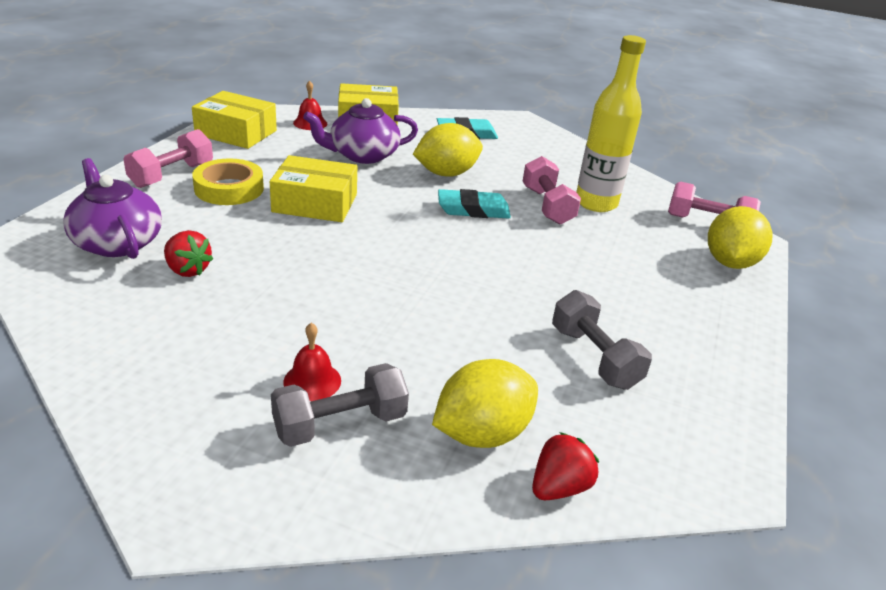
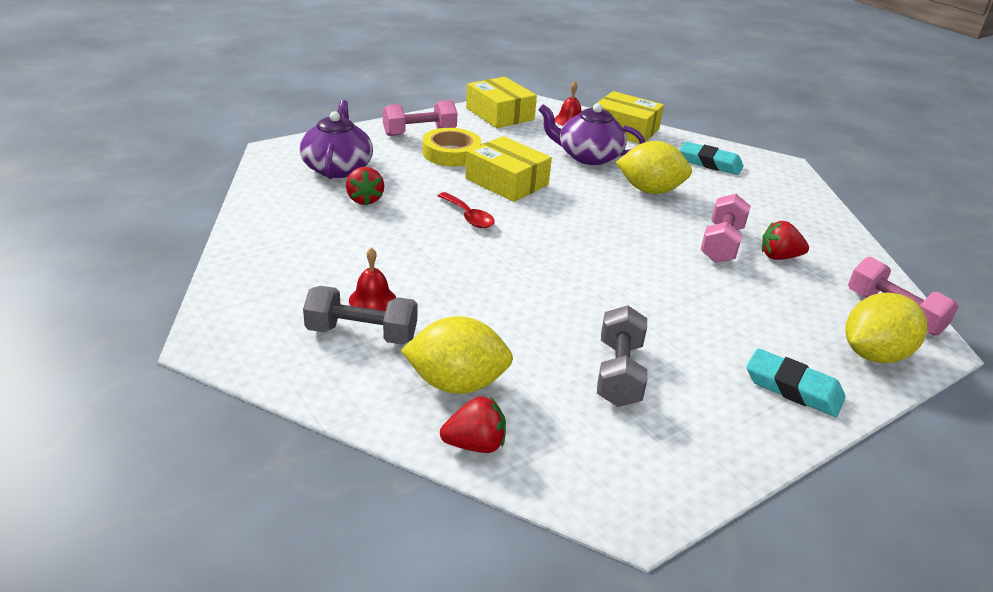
camera: 35 degrees right, 0 degrees up
(316, 252) = (468, 217): none -> red spoon
(473, 209) = (642, 226): turquoise eraser -> turquoise eraser (793, 388)
(596, 203) = (779, 257): yellow bottle -> red strawberry

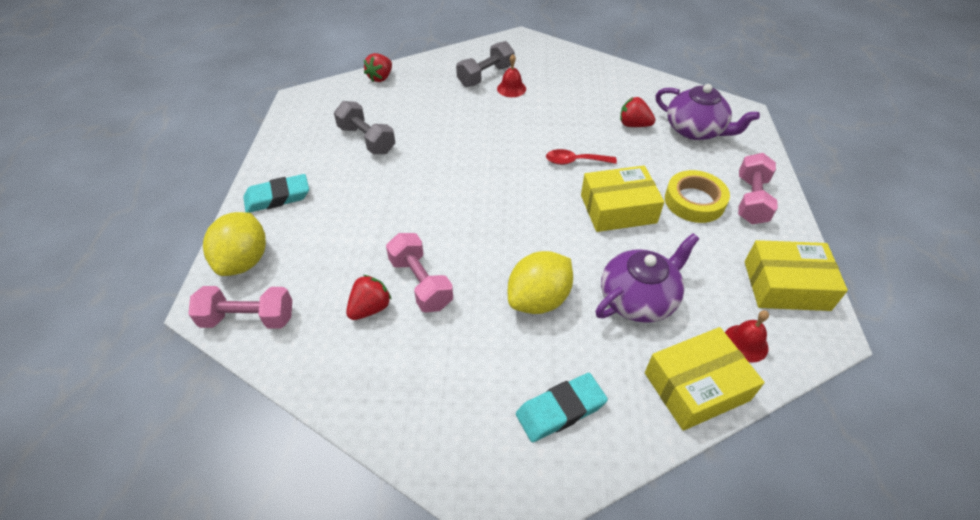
camera: 130 degrees right, 15 degrees up
(457, 384) = (420, 88): yellow lemon -> none

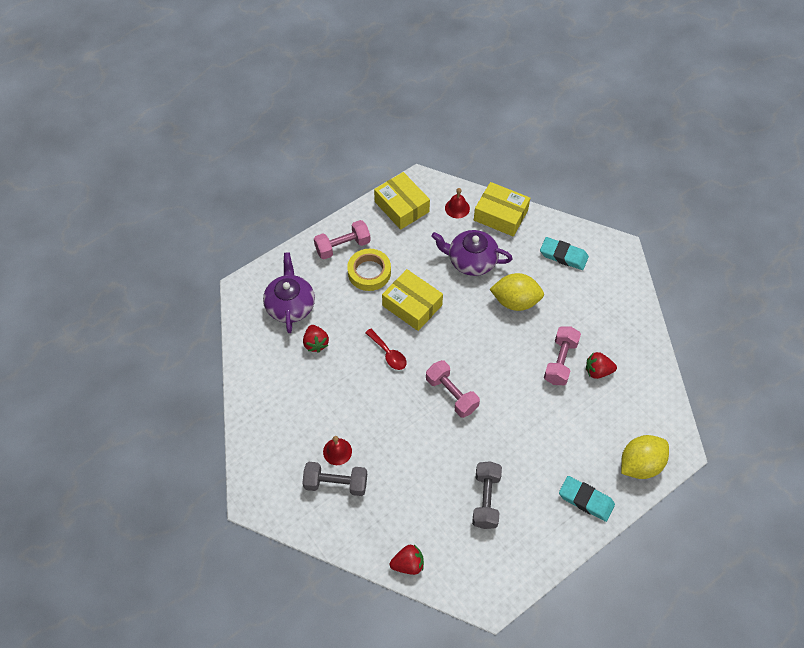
camera: 130 degrees left, 10 degrees up
(248, 318) = (662, 422): pink dumbbell -> pink dumbbell (451, 394)

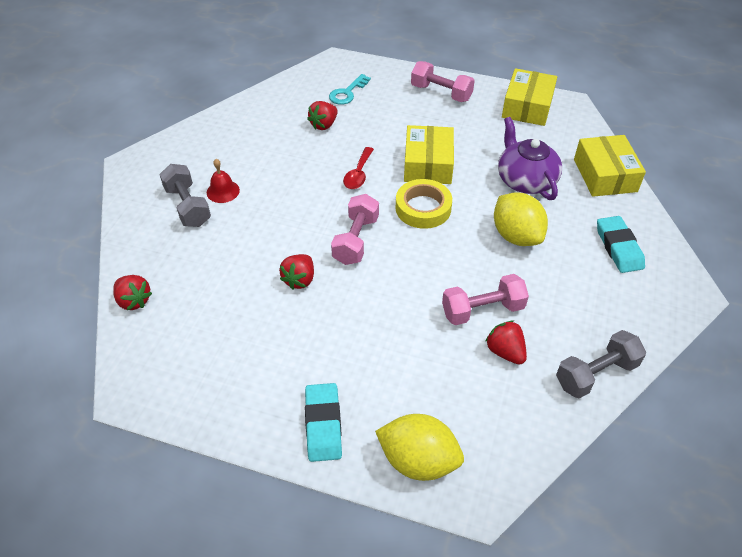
camera: 55 degrees right, 10 degrees down
(290, 305) = (347, 93): purple teapot -> turquoise key
(369, 272) = (432, 121): yellow tape -> yellow tape (423, 208)
(457, 208) = (573, 142): red bell -> none
(463, 449) = (299, 280): none -> red strawberry
(486, 499) = (253, 328): grey dumbbell -> grey dumbbell (596, 374)

